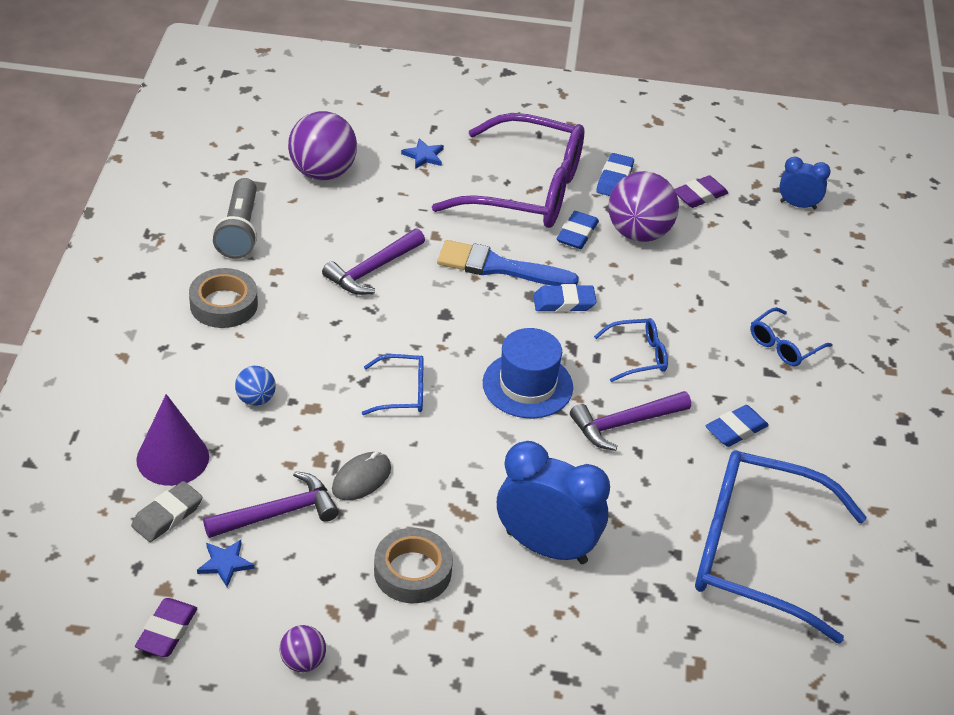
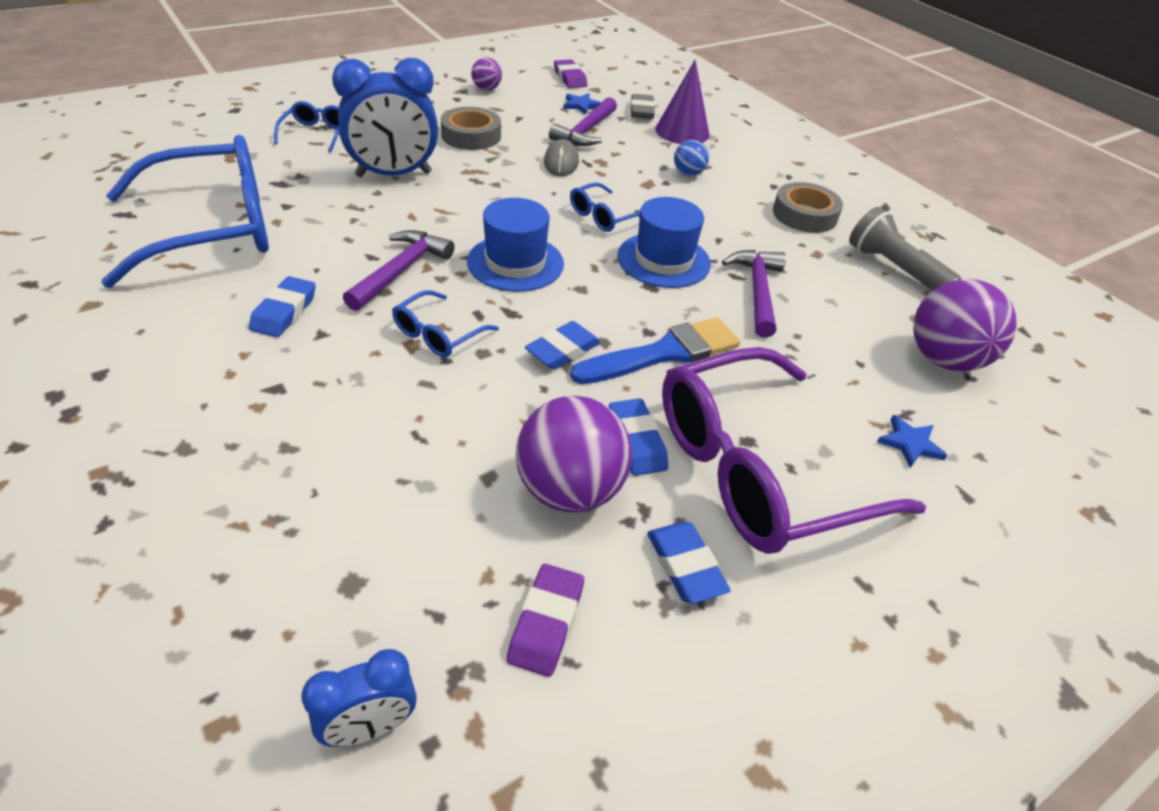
camera: 140 degrees right, 0 degrees up
(407, 328) = (663, 260): none -> blue hat
(784, 345) = (272, 430): blue glasses -> blue glasses (316, 134)

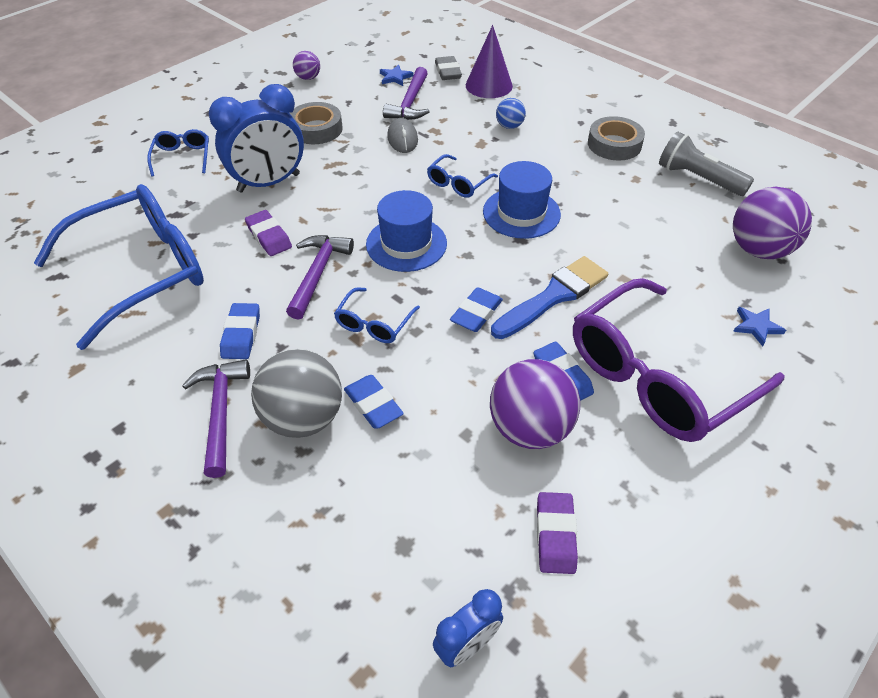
camera: 10 degrees left, 5 degrees up
(307, 413) = (303, 418): none -> grey ball
(570, 78) = (374, 51): purple eraser -> purple eraser (269, 236)
(685, 566) = (634, 465): blue eraser -> blue eraser (373, 405)
(757, 291) = (603, 224): purple hammer -> purple hammer (221, 413)

